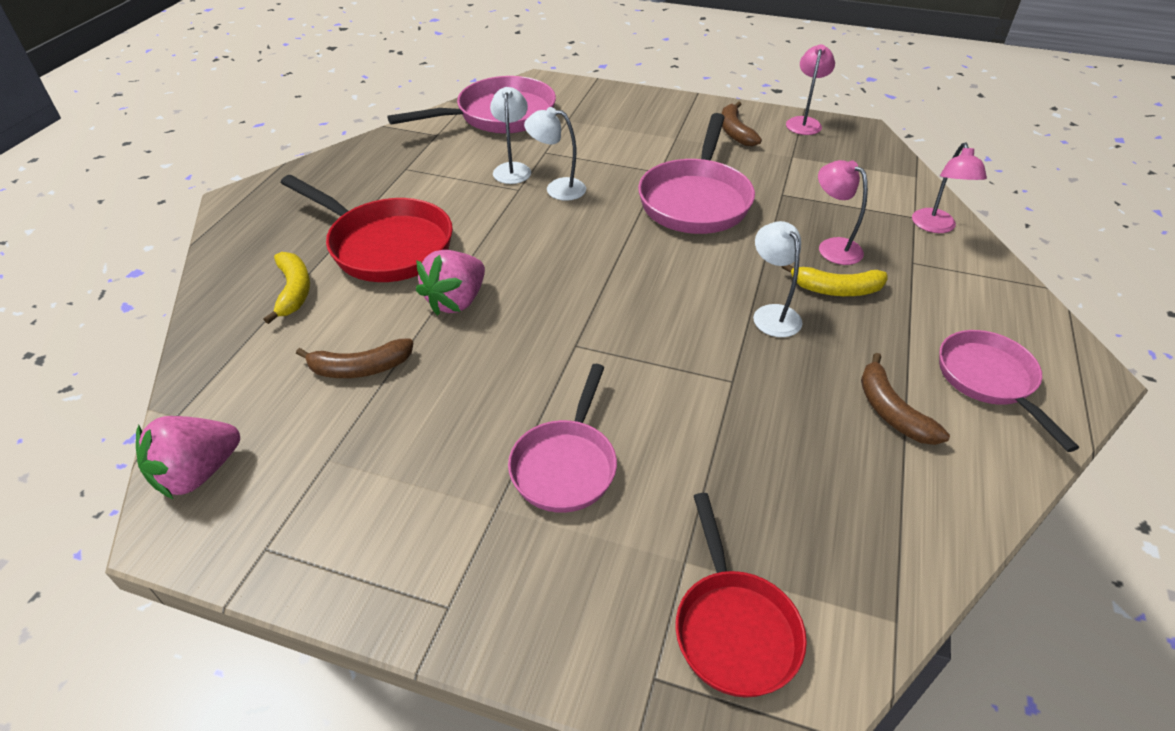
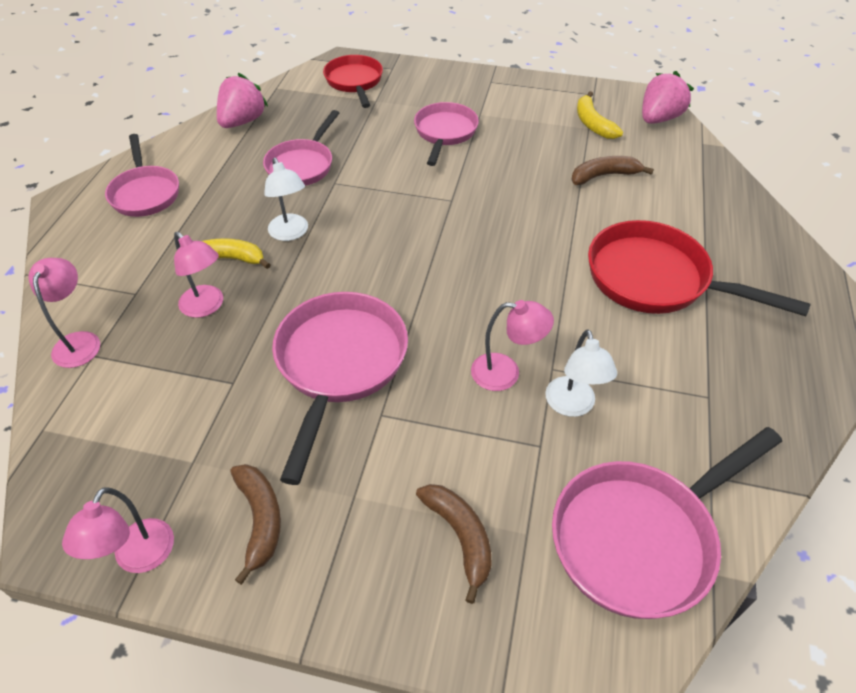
camera: 175 degrees right, 5 degrees up
(294, 291) = (702, 229): yellow banana -> yellow banana (593, 123)
(456, 301) = (559, 229): pink strawberry -> pink strawberry (243, 121)
(557, 188) = (506, 373): white lamp -> pink lamp
(785, 414) = (302, 165): none -> pink pan
(891, 411) = (229, 171): brown banana -> brown banana (460, 537)

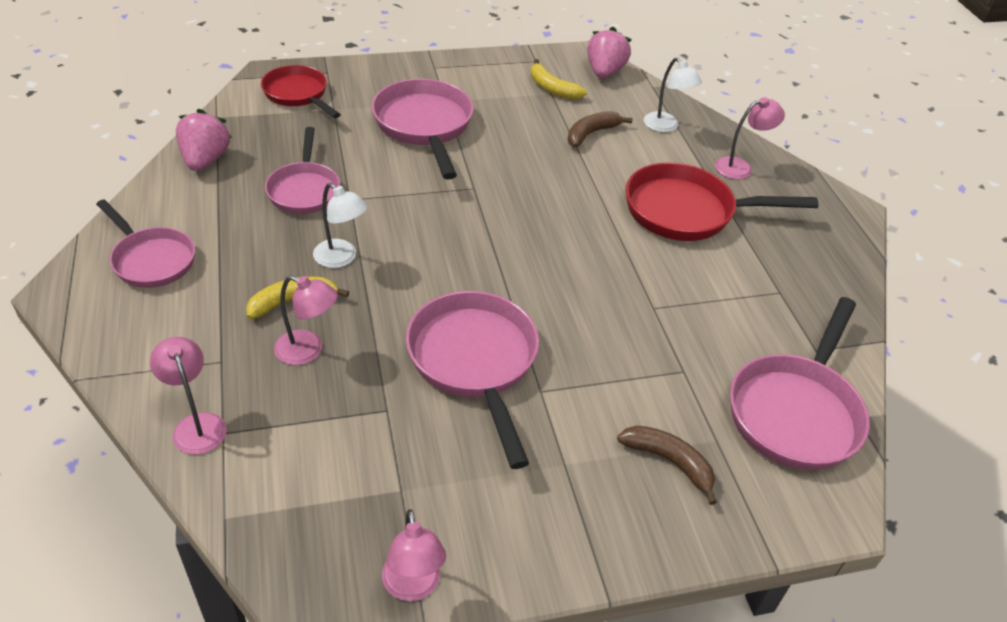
camera: 30 degrees left, 5 degrees down
(260, 520) = (499, 513): brown banana -> none
(445, 133) = (424, 126): pink pan -> pink pan, size x1.53
(506, 373) = (620, 323): pink lamp -> pink lamp (740, 167)
(572, 406) = (687, 332): white lamp -> white lamp (665, 127)

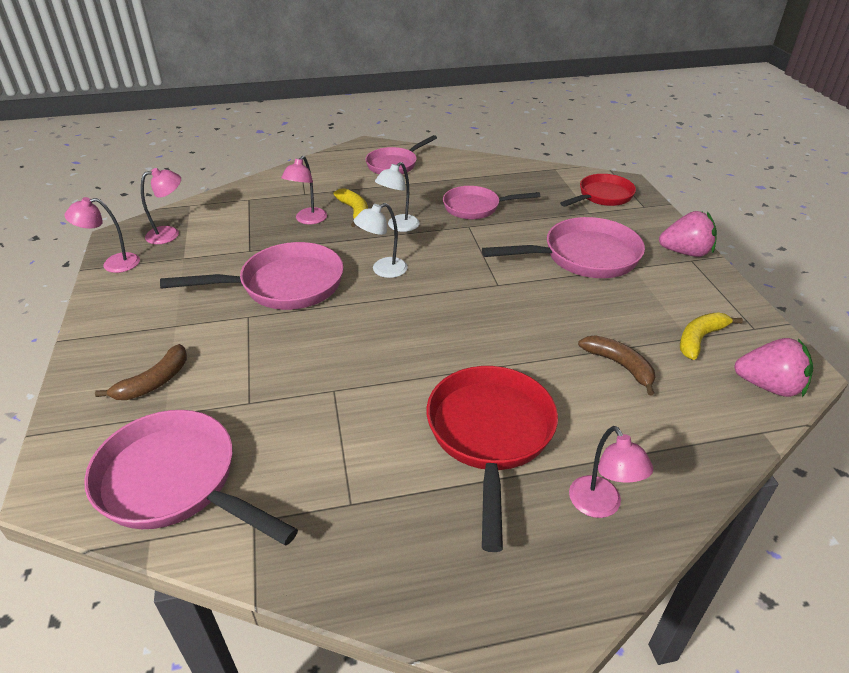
camera: 95 degrees right, 5 degrees down
(196, 425) = (257, 191): pink lamp -> pink lamp (170, 234)
(205, 160) = (501, 170): pink strawberry -> pink strawberry (685, 252)
(665, 127) = (666, 435): white lamp -> white lamp (383, 270)

